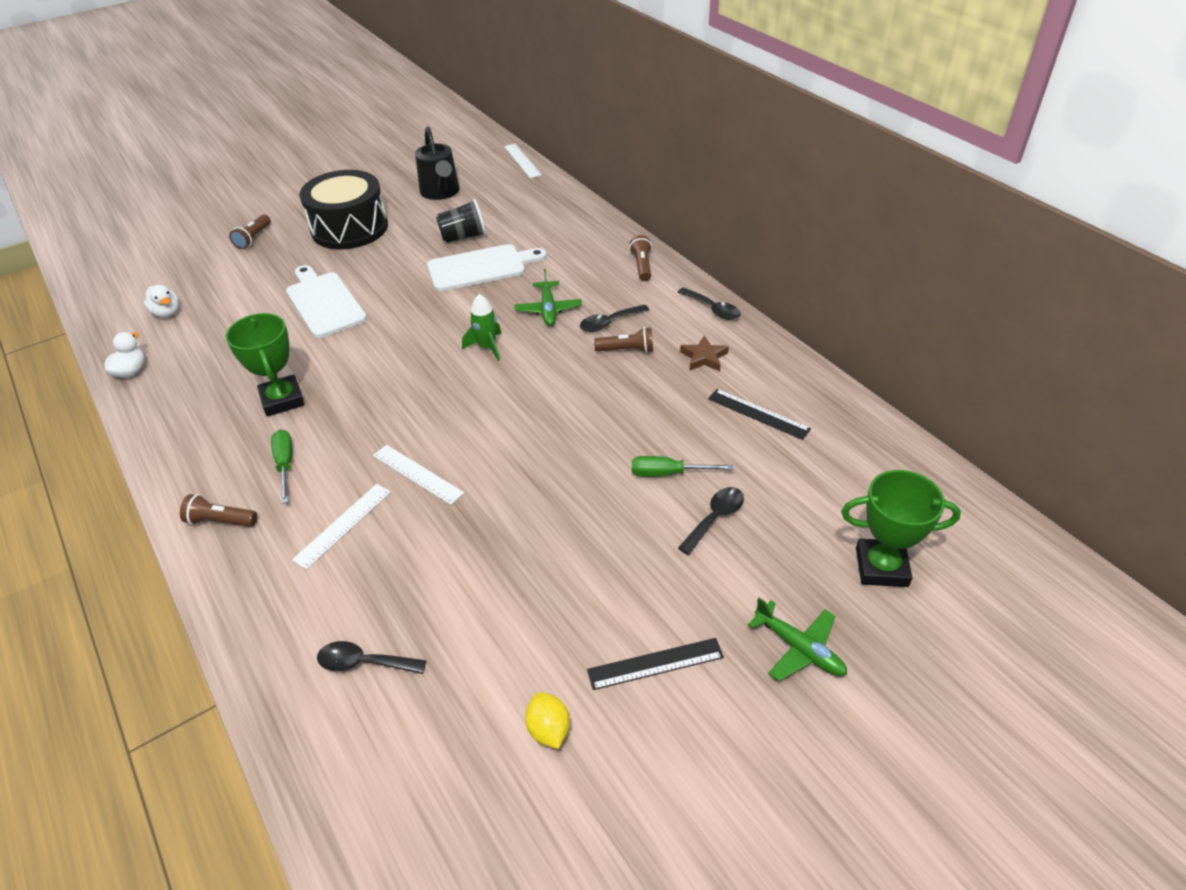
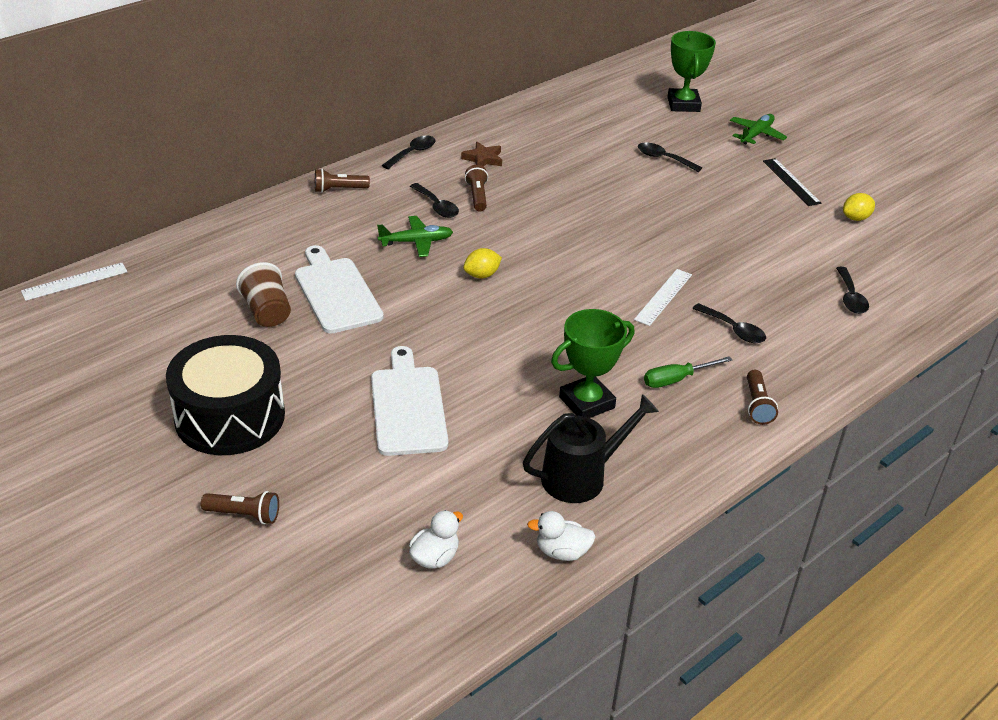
camera: 100 degrees left, 5 degrees down
(324, 302) = (407, 406): white cutting board -> white cutting board turned 120 degrees clockwise
(342, 525) = (733, 330): white ruler -> black spoon
(441, 192) = (146, 344): black watering can -> black watering can (581, 476)
(463, 237) = (267, 312): black cup -> brown cup
(487, 347) = (482, 275): green rocket -> yellow lemon
(668, 473) = (625, 176): green screwdriver -> none
(758, 414) = (550, 138): black ruler -> none

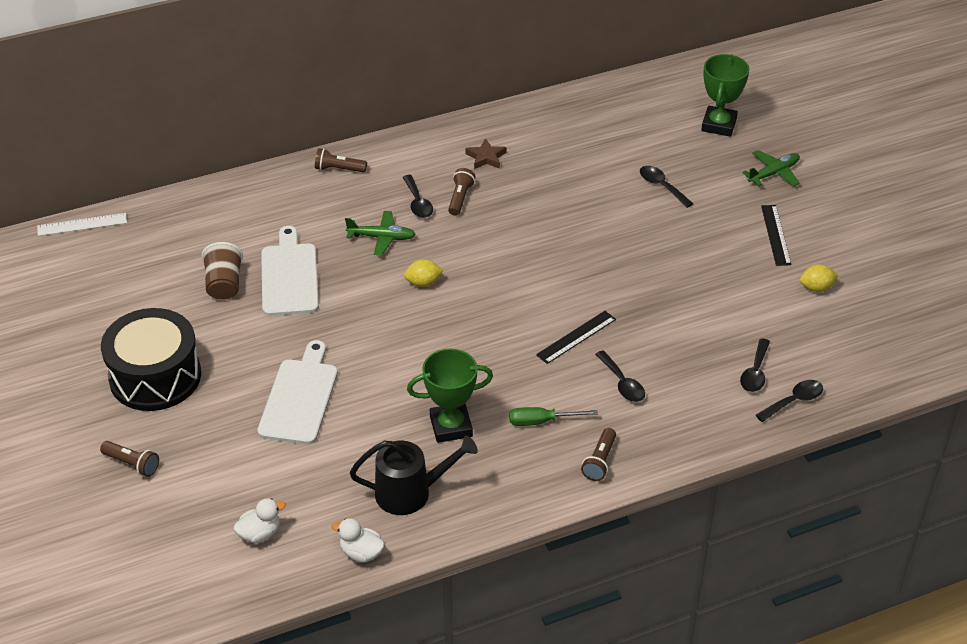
camera: 20 degrees right, 5 degrees up
(413, 153) = (423, 140): black spoon -> black spoon (794, 401)
(663, 297) = (576, 337): white ruler -> black ruler

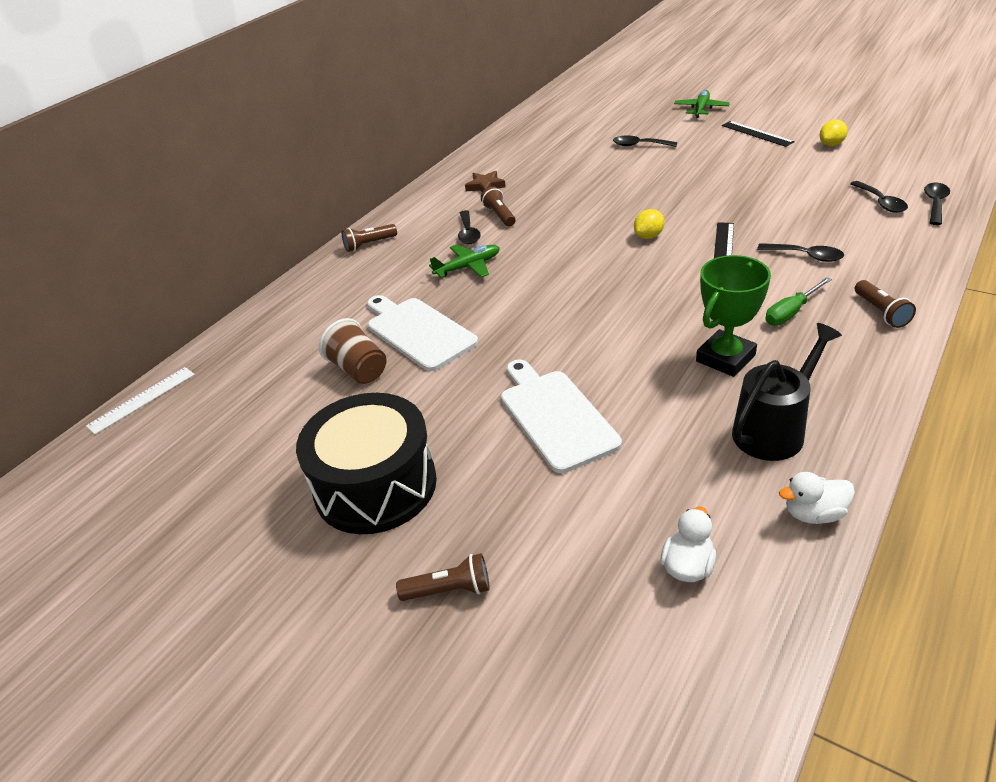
camera: 30 degrees left, 5 degrees down
(418, 203) = (468, 233): black spoon -> black spoon turned 45 degrees clockwise
(423, 283) = (547, 277): yellow lemon -> yellow lemon (648, 236)
(719, 125) = (625, 104): green trophy -> none

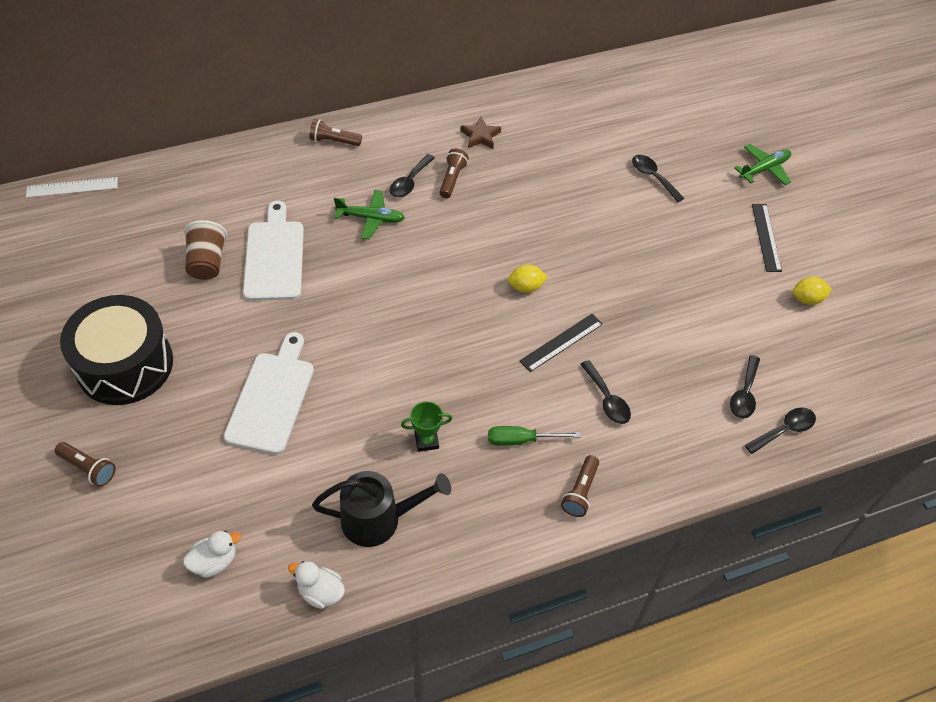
camera: 30 degrees right, 15 degrees up
(725, 358) = (426, 441): green trophy -> green trophy, size x0.57

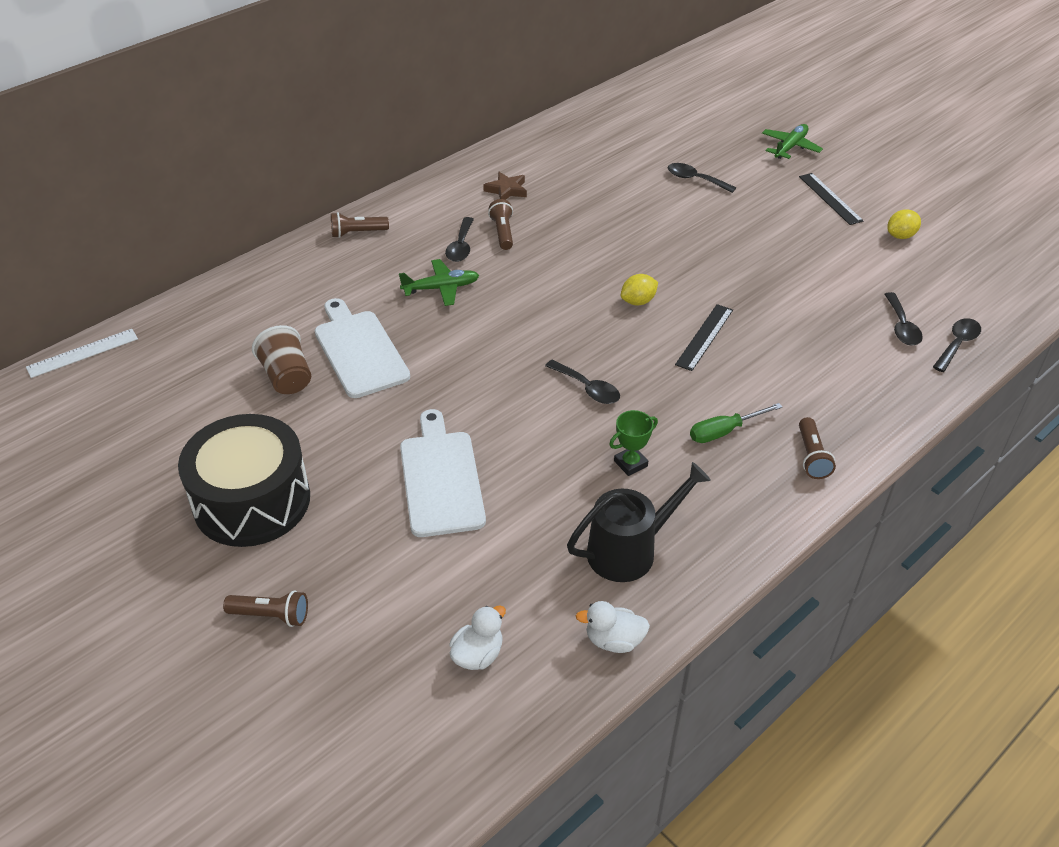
camera: 20 degrees left, 10 degrees down
(607, 399) = (781, 371): black spoon -> black spoon (587, 388)

